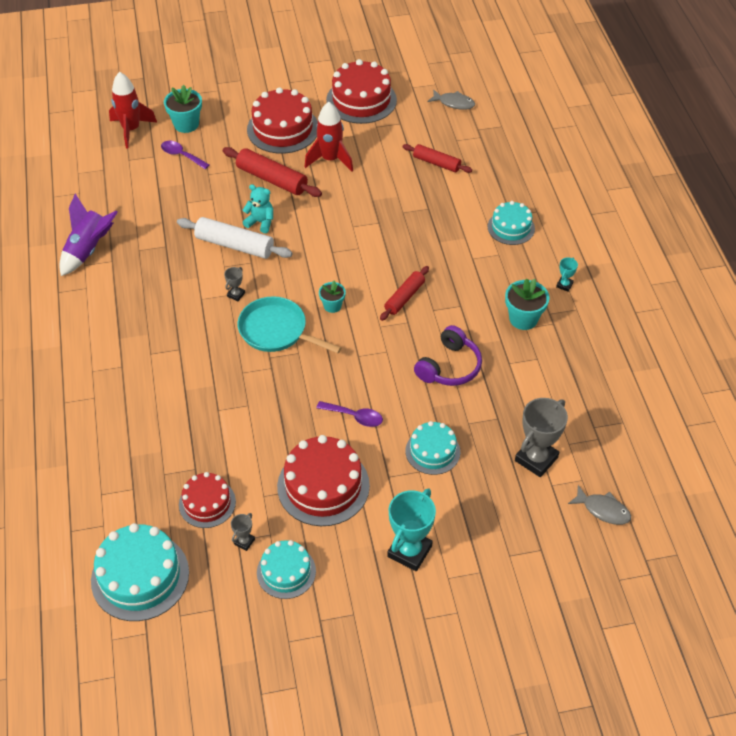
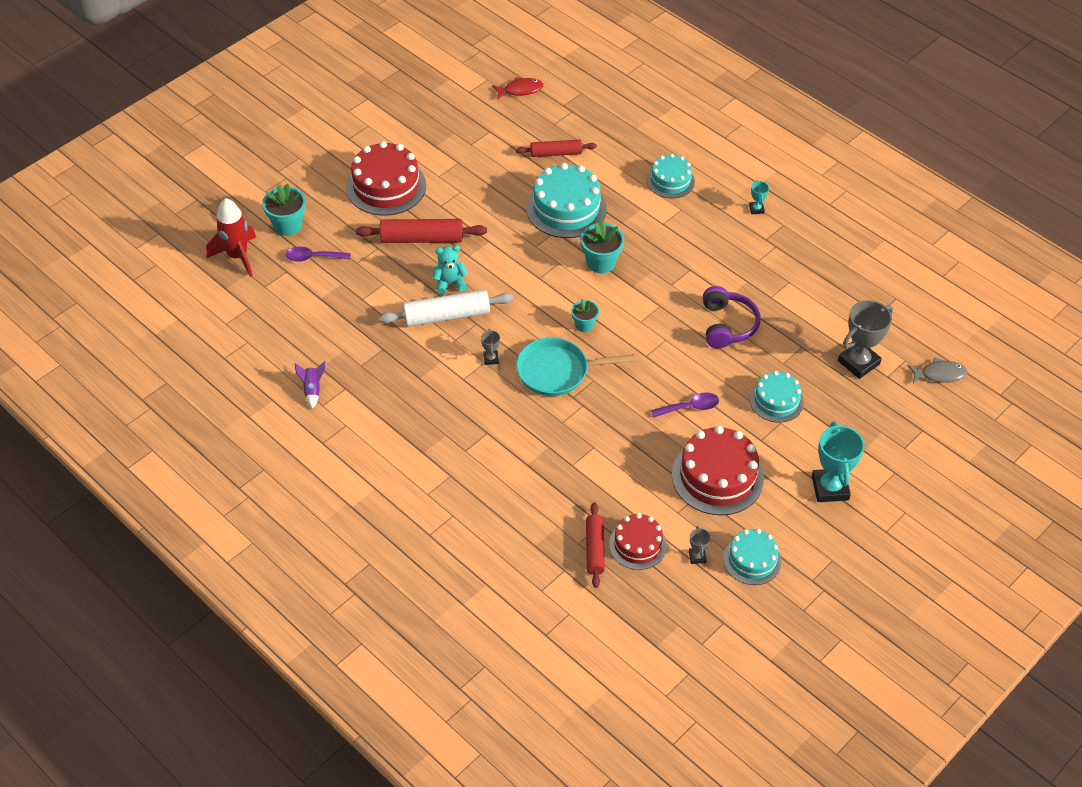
camera: 35 degrees left, 0 degrees up
(88, 250) = (312, 390): purple rocket -> purple rocket, size x0.52
(140, 576) = (640, 634): turquoise cake -> turquoise cake (566, 208)
(330, 159) = (458, 195): red rocket -> none
(361, 100) = (433, 125): red cake -> none
(404, 297) = (638, 286): red rolling pin -> red rolling pin (594, 549)
(454, 103) = (520, 90): grey fish -> red fish
(523, 319) = (749, 254): turquoise flower pot -> turquoise flower pot (601, 262)
(536, 459) = (858, 362): grey trophy -> grey trophy turned 45 degrees clockwise

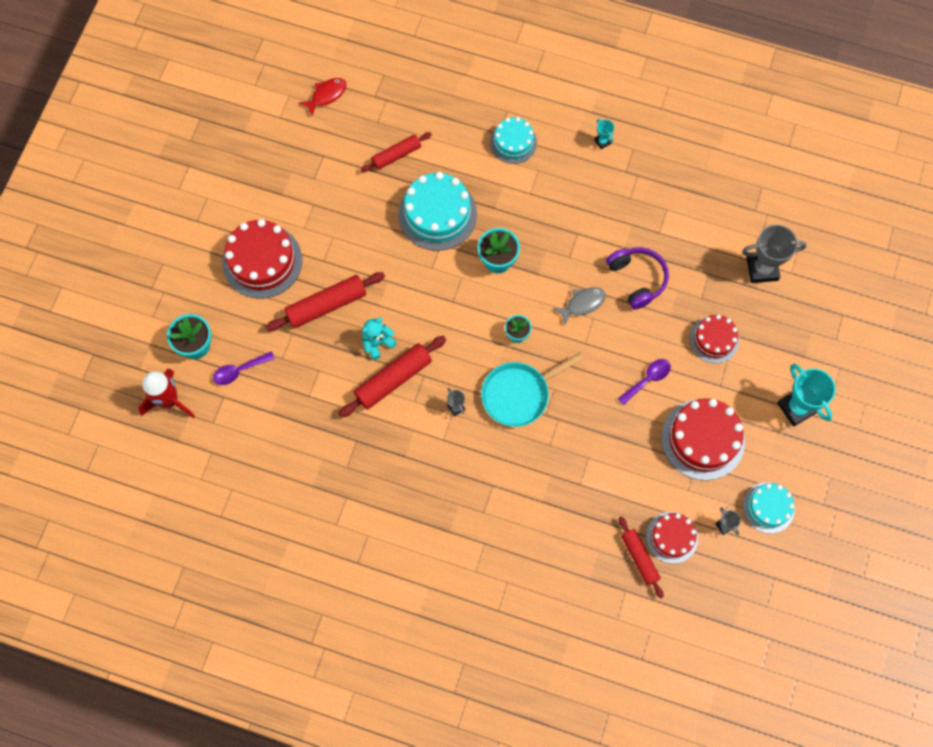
camera: 25 degrees left, 20 degrees up
(312, 390) = (318, 513): purple rocket -> none
(446, 316) = (393, 379): white rolling pin -> red rolling pin
(776, 401) = (714, 339): turquoise cake -> red cake
(858, 362) = (762, 269): grey trophy -> grey trophy turned 60 degrees clockwise
(939, 374) = (831, 251): grey fish -> grey fish (582, 304)

